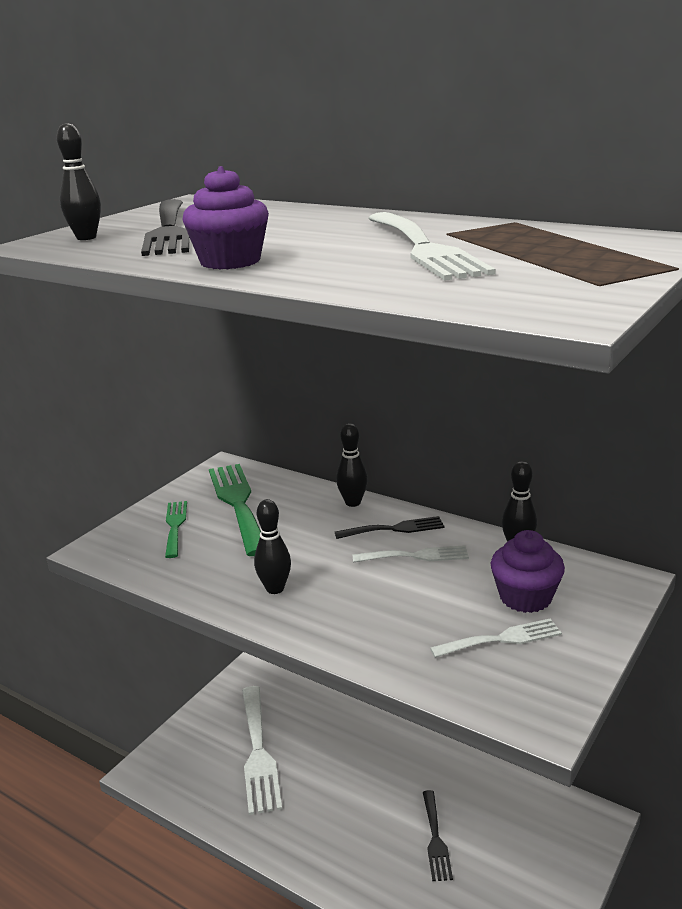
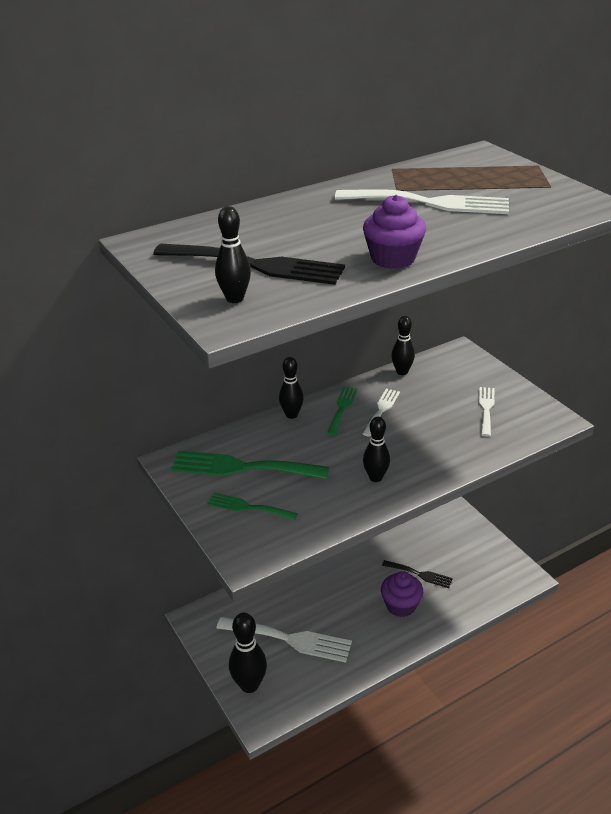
camera: 65 degrees left, 10 degrees up
(182, 746) = (249, 685): none -> black bowling pin
(395, 529) = (342, 408): black fork -> green fork
(525, 597) = (453, 387): purple cupcake -> purple cupcake (401, 605)

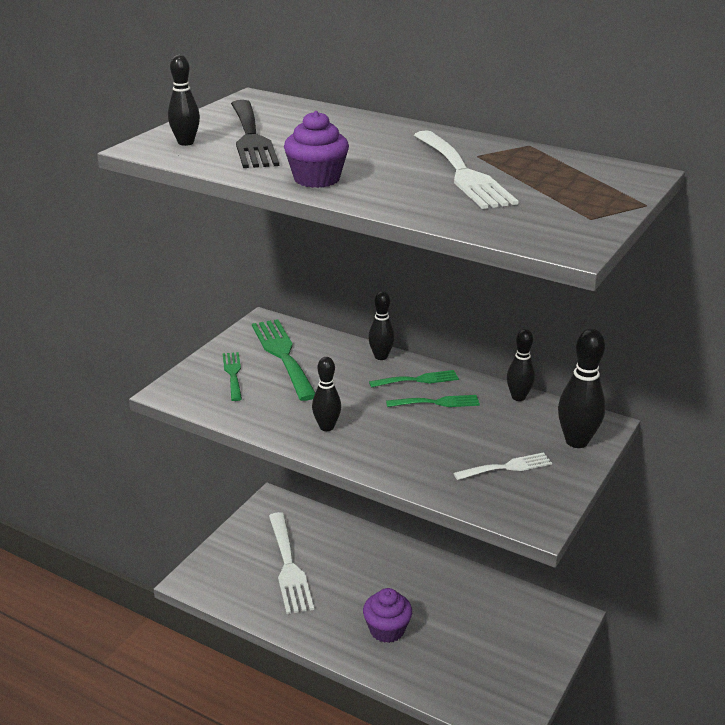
camera: 60 degrees right, 5 degrees down
(249, 685) = (222, 561): black bowling pin -> black bowling pin (576, 441)
(381, 410) = (437, 402): white fork -> green fork
(420, 574) = (442, 631): black fork -> none

